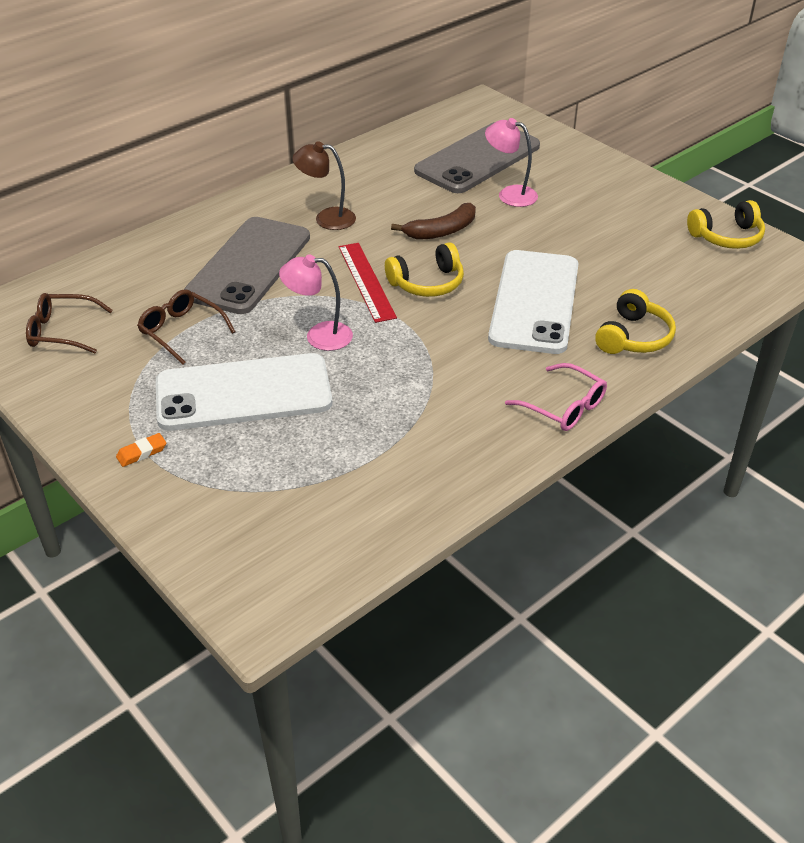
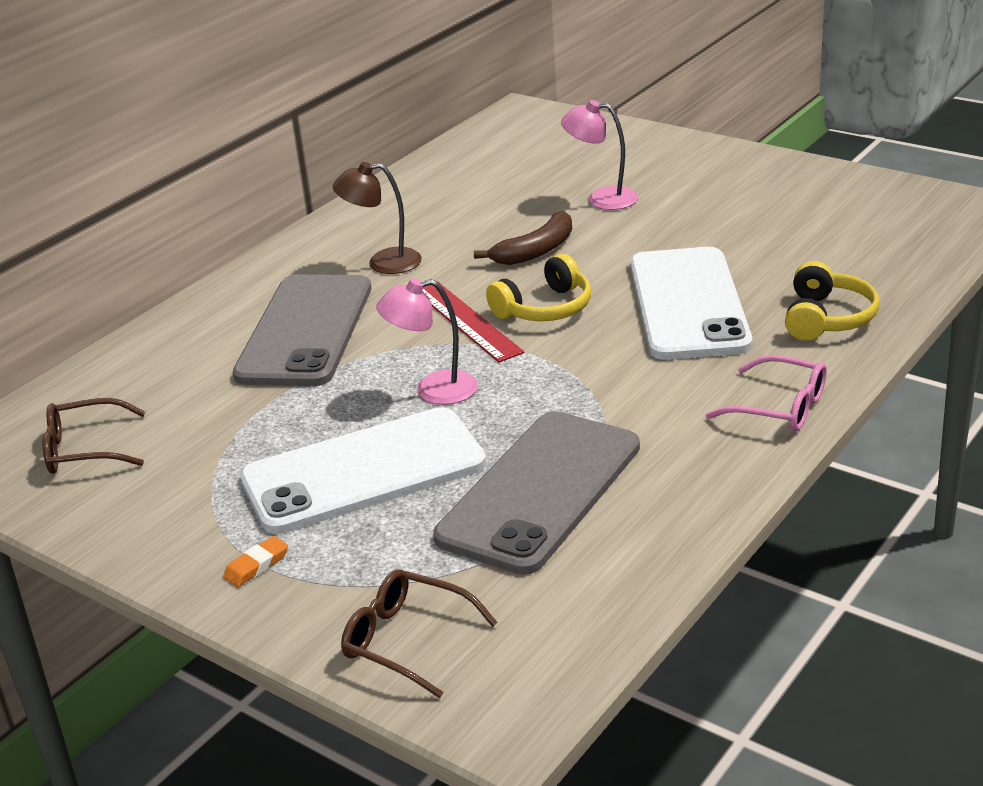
camera: 10 degrees left, 10 degrees down
(182, 331) = (249, 419): brown glasses -> brown glasses (408, 641)
(478, 159) = (544, 169): grey phone -> grey phone (540, 491)
(727, 237) = (884, 197): yellow headphones -> none

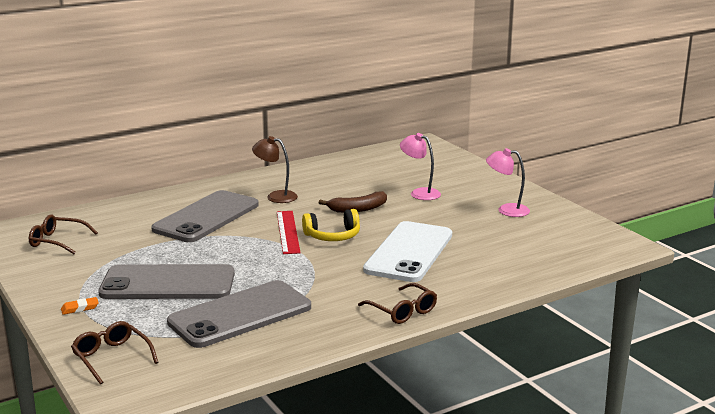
camera: 20 degrees right, 10 degrees down
(363, 472) = (168, 284): white phone -> grey phone
(433, 390) = (238, 258): pink lamp -> pink lamp (506, 210)
(779, 407) = (402, 311): pink glasses -> brown glasses
(827, 318) = (476, 277): yellow headphones -> none

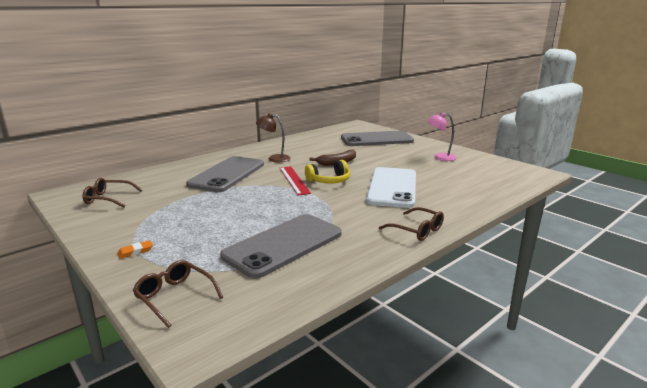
camera: 10 degrees left, 0 degrees up
(168, 284) = (211, 224): grey phone -> grey phone (376, 139)
(420, 193) = (374, 151): pink lamp -> none

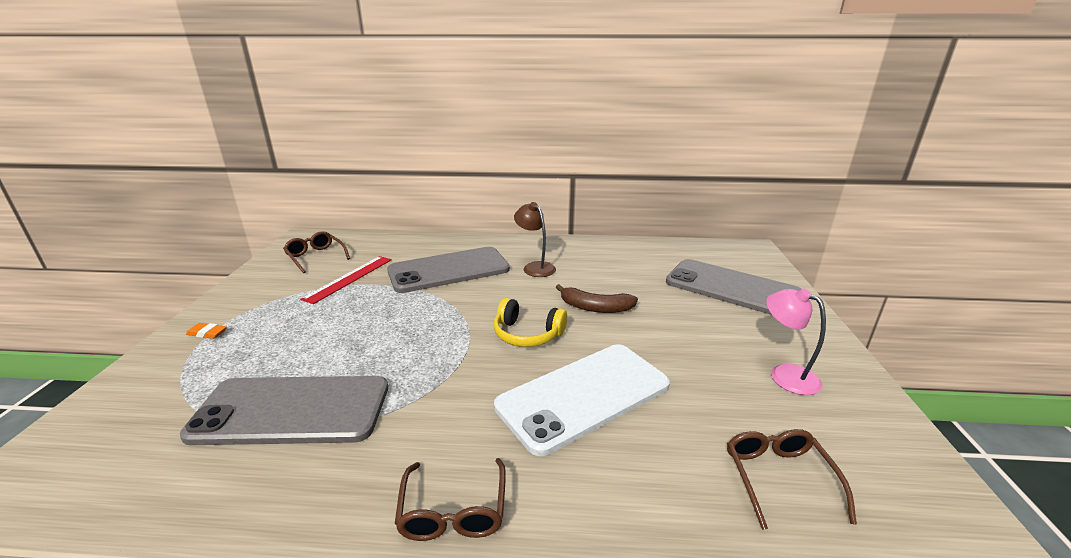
camera: 45 degrees right, 5 degrees up
(175, 297) = (110, 414): brown glasses -> brown glasses (779, 479)
(294, 180) = (492, 312): red ruler -> red ruler (349, 278)

